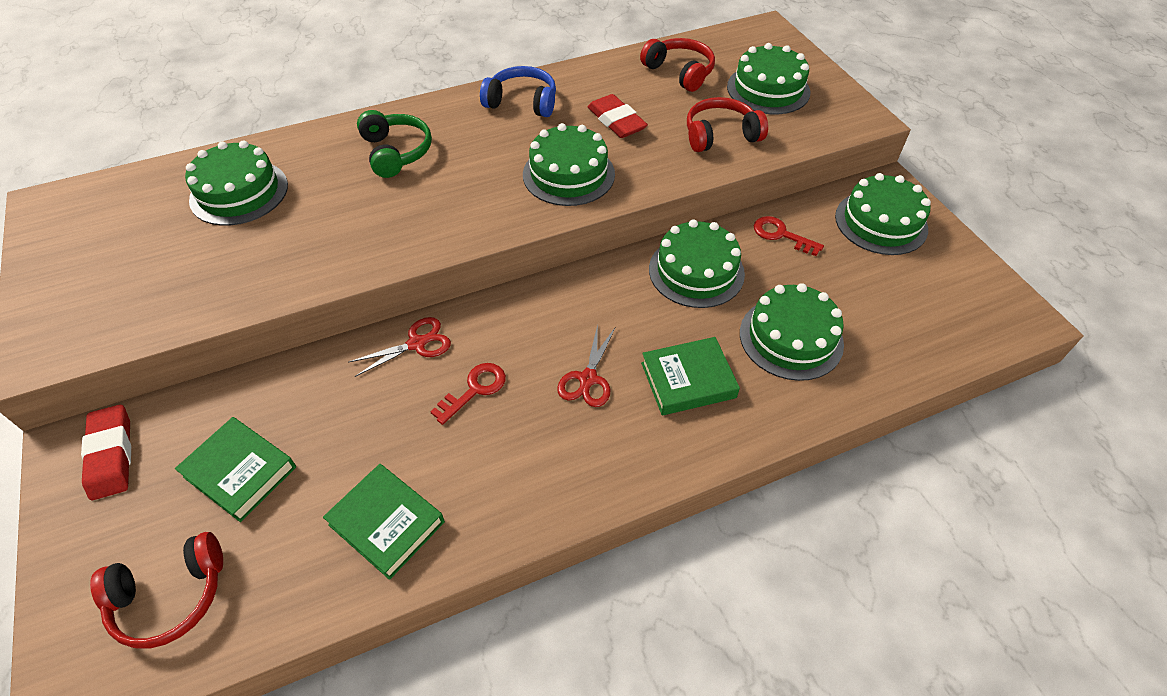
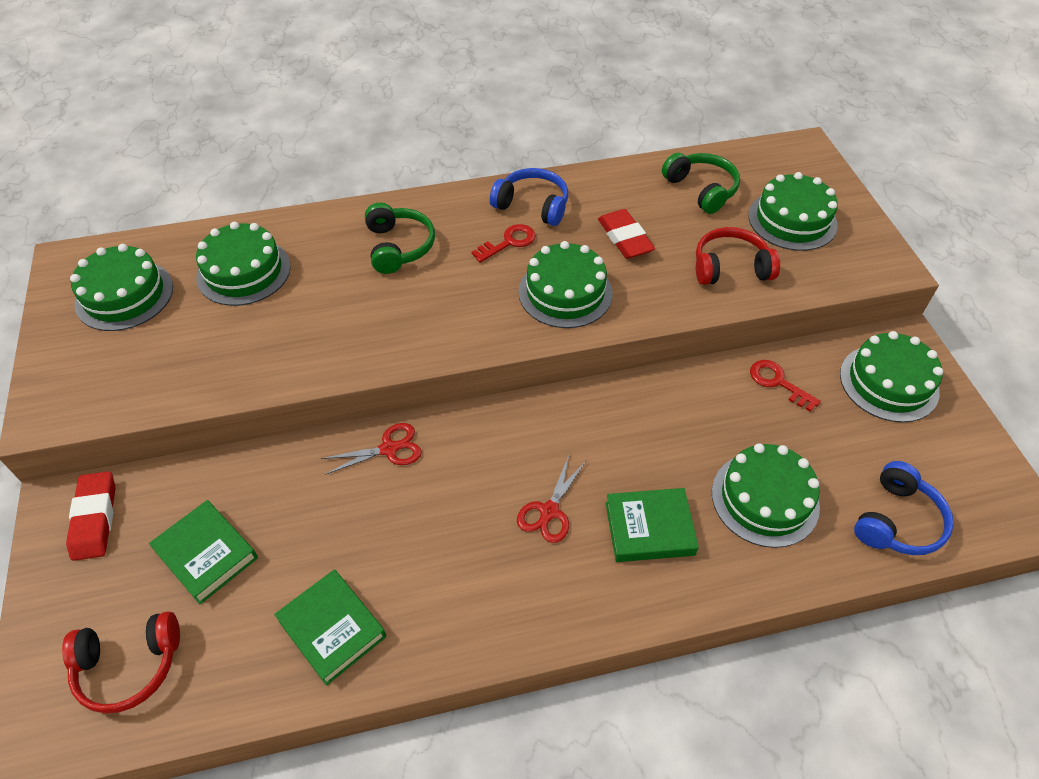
camera: 10 degrees right, 0 degrees up
(474, 389) = (436, 505): red key -> red key (509, 242)
(679, 72) = (701, 189): red headphones -> green headphones
(696, 271) = (680, 411): green cake -> green cake (124, 295)
(915, 340) = (897, 521): none -> blue headphones

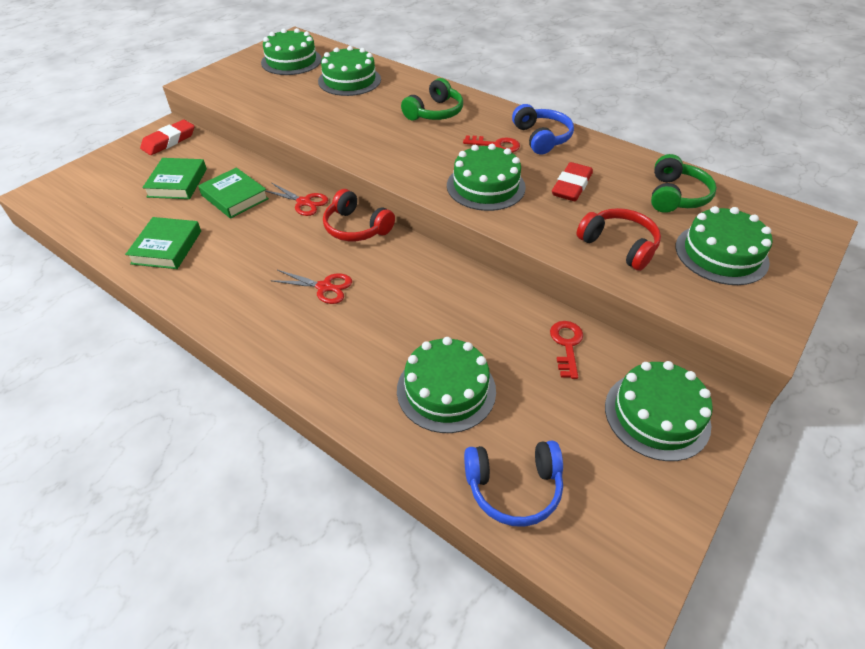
camera: 50 degrees right, 5 degrees down
(129, 666) = (96, 197): red headphones -> red headphones (356, 227)
(549, 511) = (324, 287): red scissors -> red scissors turned 150 degrees counterclockwise
(649, 528) = (357, 340): green book -> green book (235, 197)

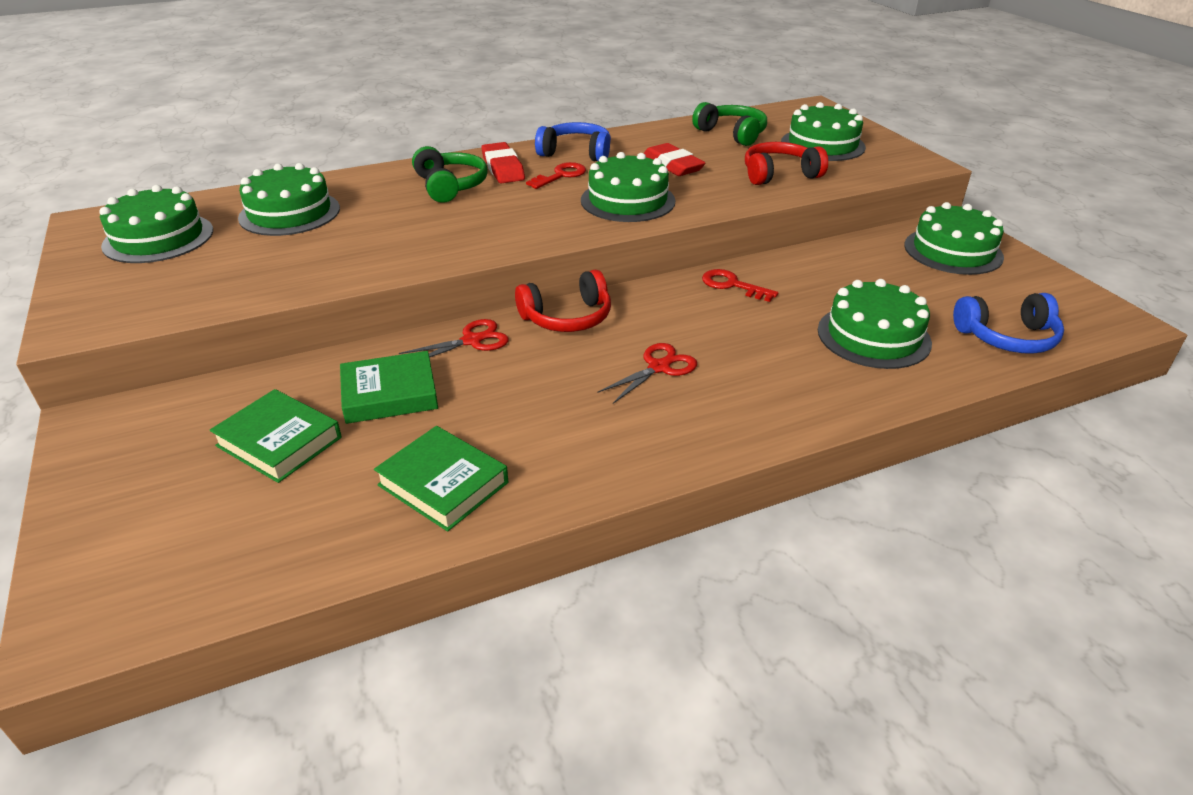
camera: 60 degrees left, 10 degrees down
(169, 141) = (136, 428): red eraser -> red eraser (503, 168)
(513, 487) = (1007, 337): blue headphones -> blue headphones turned 60 degrees clockwise
(566, 345) = (850, 260): red key -> red key (732, 285)

